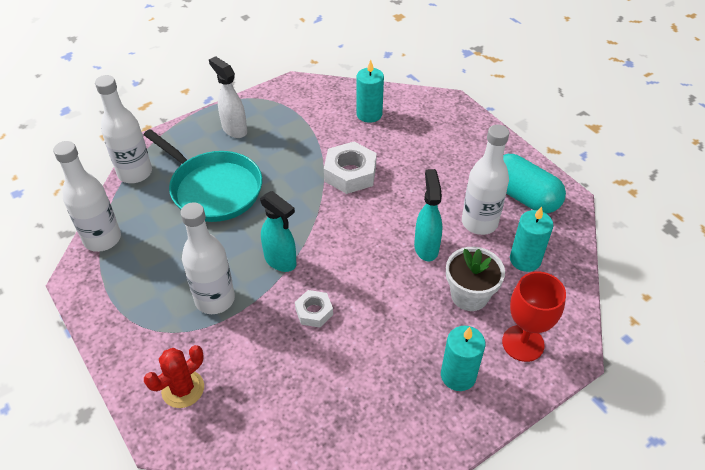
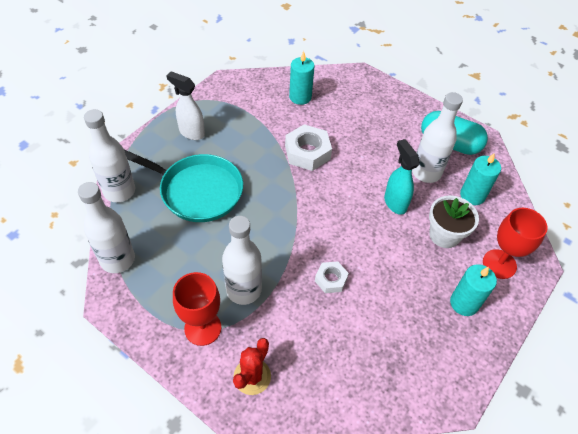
camera: 20 degrees left, 5 degrees up
(155, 327) = (203, 328): none -> red goblet
(280, 261) = (284, 242): turquoise spray bottle -> none

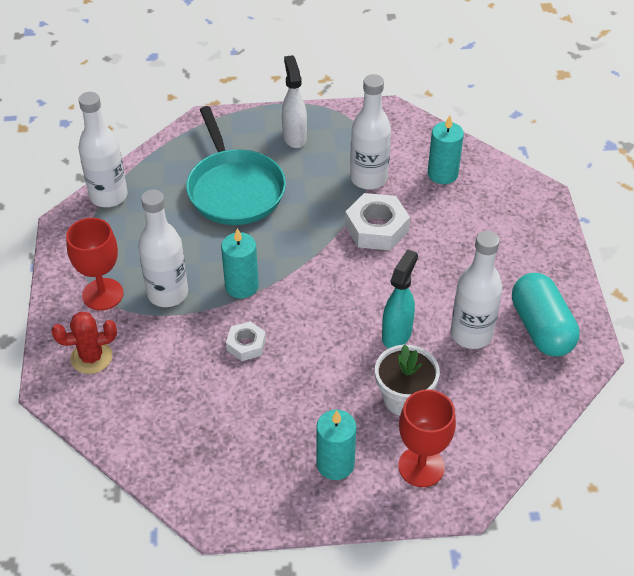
camera: 50 degrees right, 5 degrees down
(119, 191) = (175, 144): white bottle -> white bottle (368, 178)
(472, 195) = (489, 391): turquoise candle -> turquoise candle (241, 286)

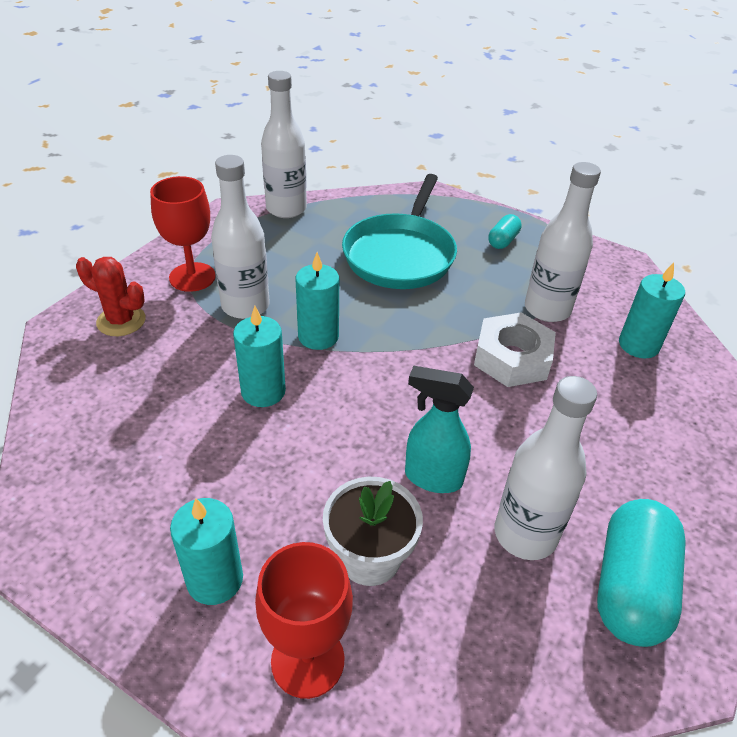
camera: 35 degrees right, 5 degrees down
(246, 345) = (263, 391): white nut -> turquoise candle
(294, 137) = (503, 241): white spray bottle -> turquoise capsule
(397, 334) = (432, 478): turquoise spray bottle -> turquoise spray bottle turned 135 degrees counterclockwise

